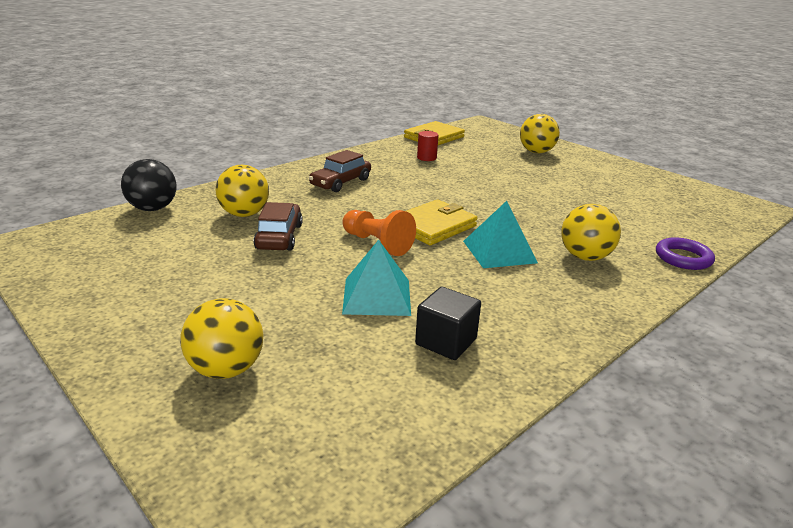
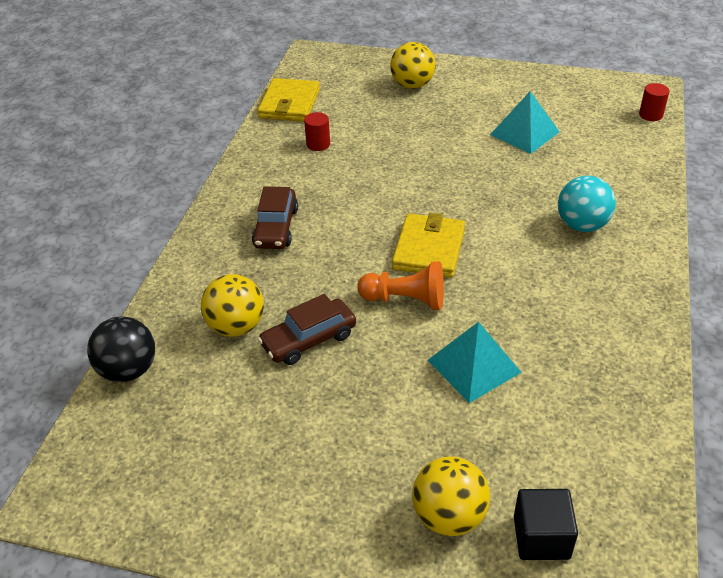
camera: 30 degrees left, 15 degrees up
(279, 237) = (309, 339): brown car -> brown car turned 90 degrees counterclockwise
(446, 341) = (573, 384): black cube -> black cube (541, 537)
(499, 251) = (513, 254): turquoise pyramid -> turquoise pyramid (524, 133)
(585, 257) = (582, 225): yellow ball -> turquoise ball
(683, 258) = (649, 188): purple ring -> none
(738, 220) = (650, 115): none -> red cylinder

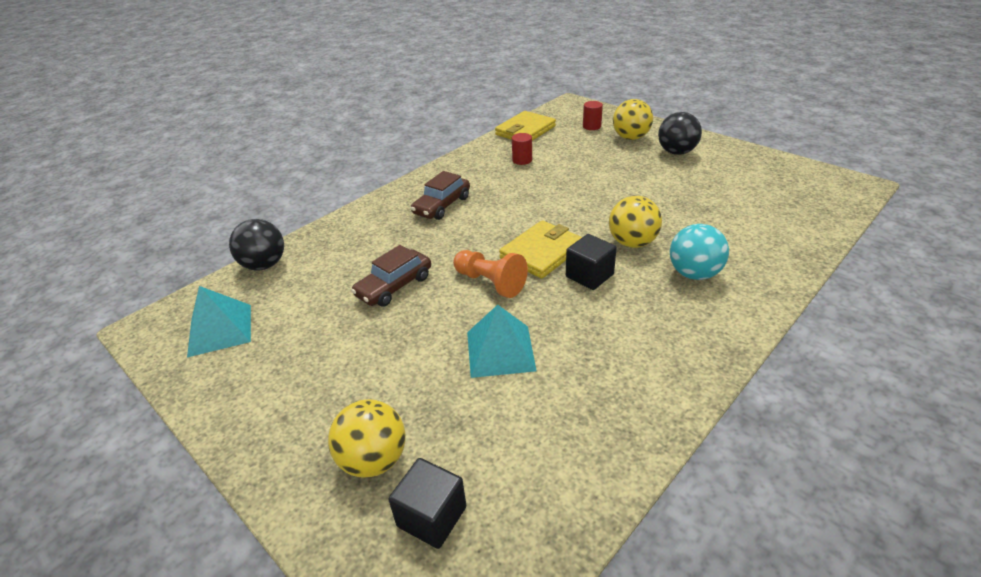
camera: 30 degrees right, 5 degrees down
(236, 326) = (355, 261): yellow ball -> yellow ball (632, 243)
(309, 339) = (394, 286): brown car -> brown car turned 45 degrees counterclockwise
(471, 92) = (676, 152): none -> black ball
(493, 259) = (589, 275): none -> black cube
(524, 133) = (699, 191): turquoise pyramid -> turquoise pyramid (220, 330)
(650, 115) = (839, 205): red cylinder -> red cylinder (591, 126)

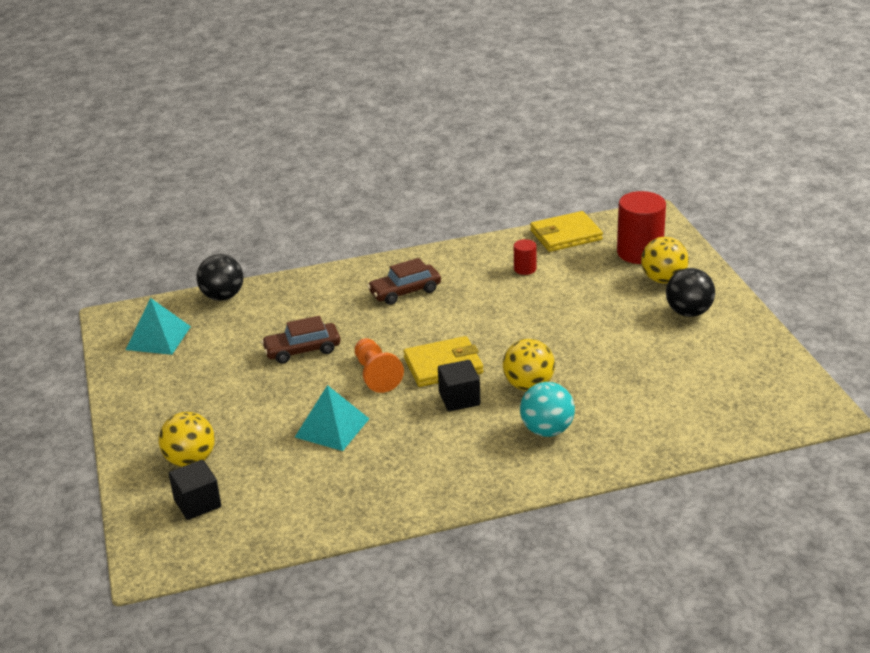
camera: 30 degrees right, 5 degrees down
(591, 126) = (639, 252): red cylinder -> red cylinder, size x2.06

